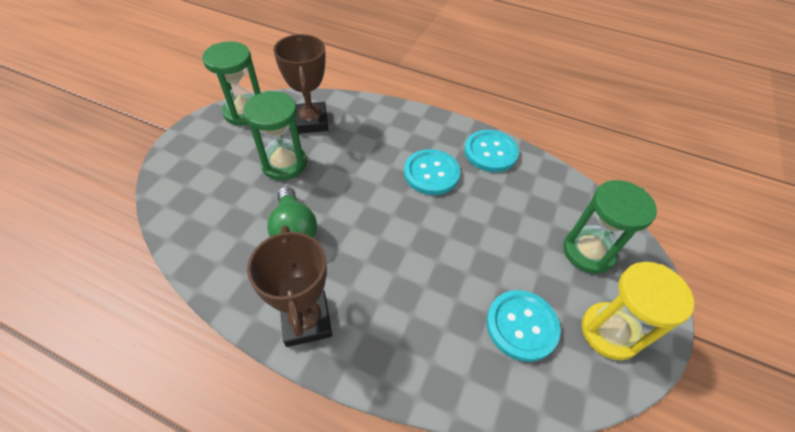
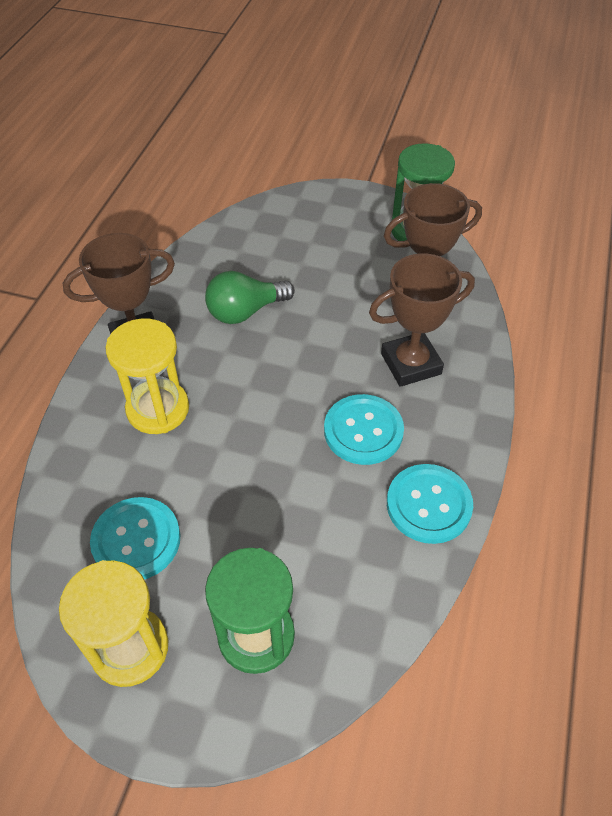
camera: 85 degrees right, 0 degrees up
(284, 164) = (340, 283): green hourglass -> none
(377, 139) = (411, 364): none -> brown trophy
(391, 305) = (158, 409): none -> yellow hourglass

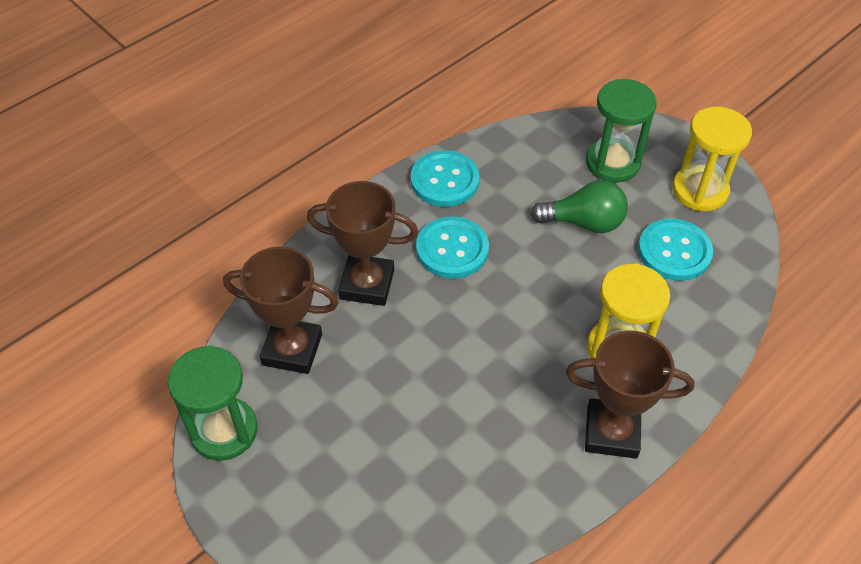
camera: 150 degrees left, 0 degrees up
(245, 311) = (482, 416): green light bulb -> green light bulb (584, 222)

